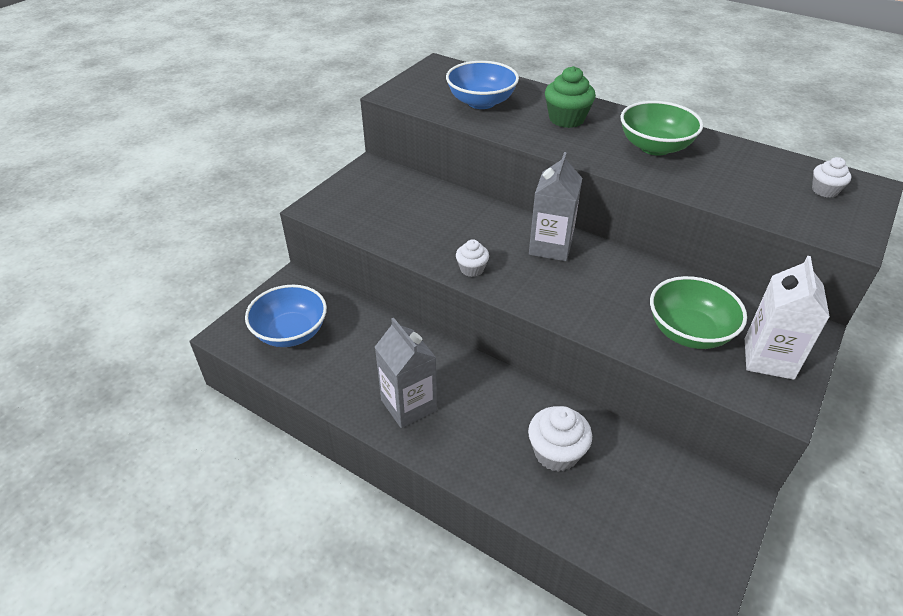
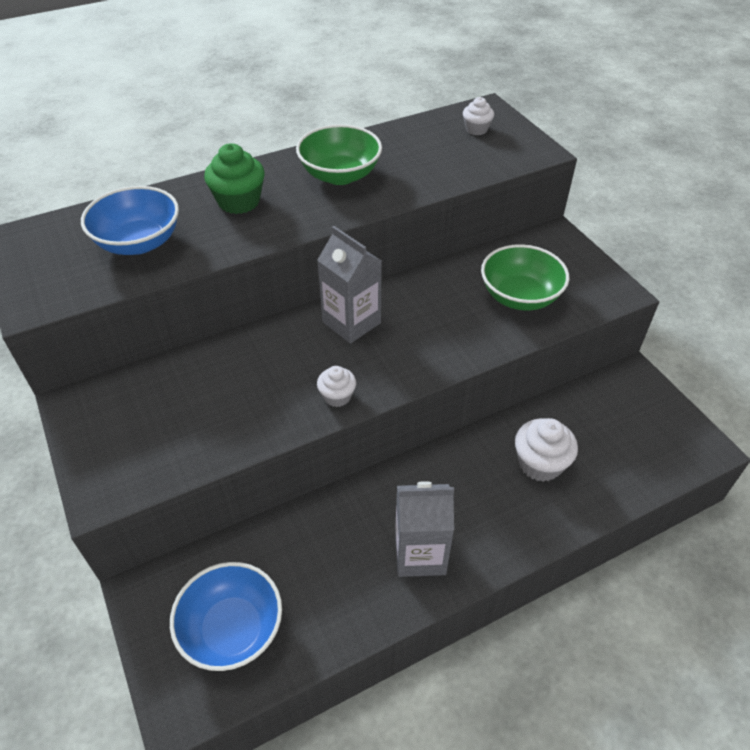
camera: 60 degrees left, 5 degrees up
(768, 358) = (573, 272): white carton -> none

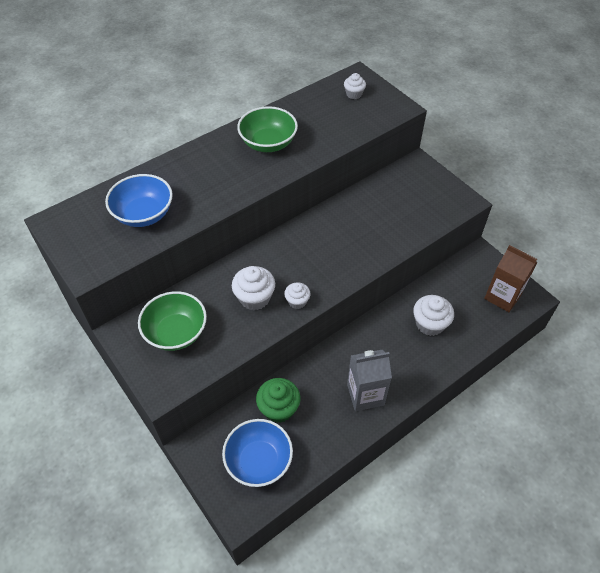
camera: 10 degrees left, 5 degrees up
(239, 201) = (203, 173): green cupcake -> green cupcake (278, 408)
(276, 383) = (254, 298): none -> white cupcake
(351, 322) = (293, 247): grey carton -> none
(520, 296) = (401, 213): green bowl -> green bowl (176, 332)
(659, 440) = (502, 296): none -> brown carton

